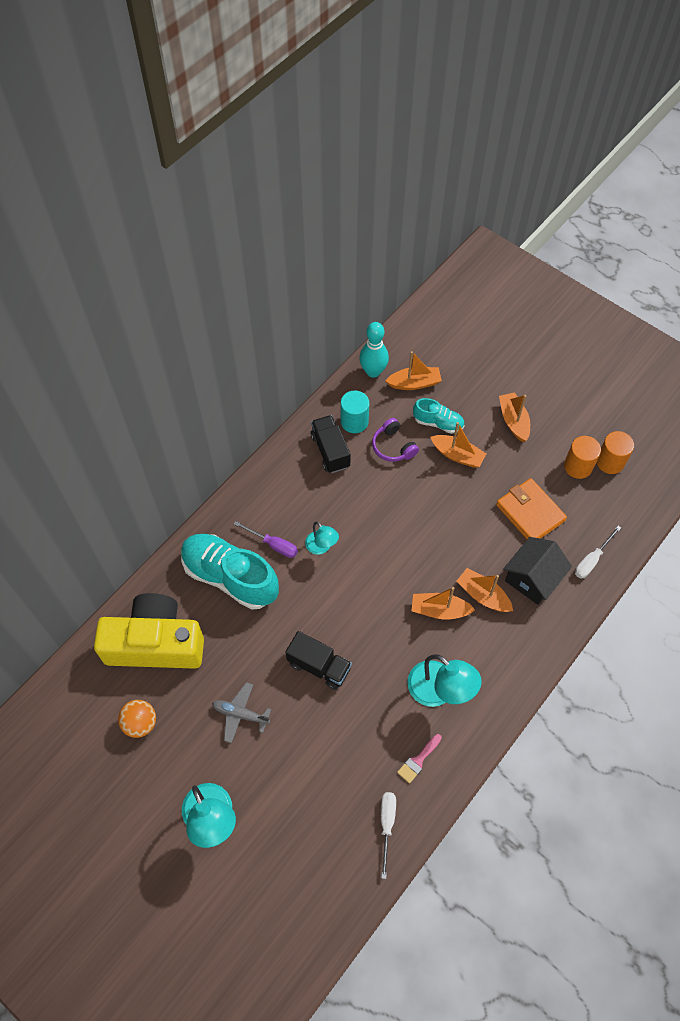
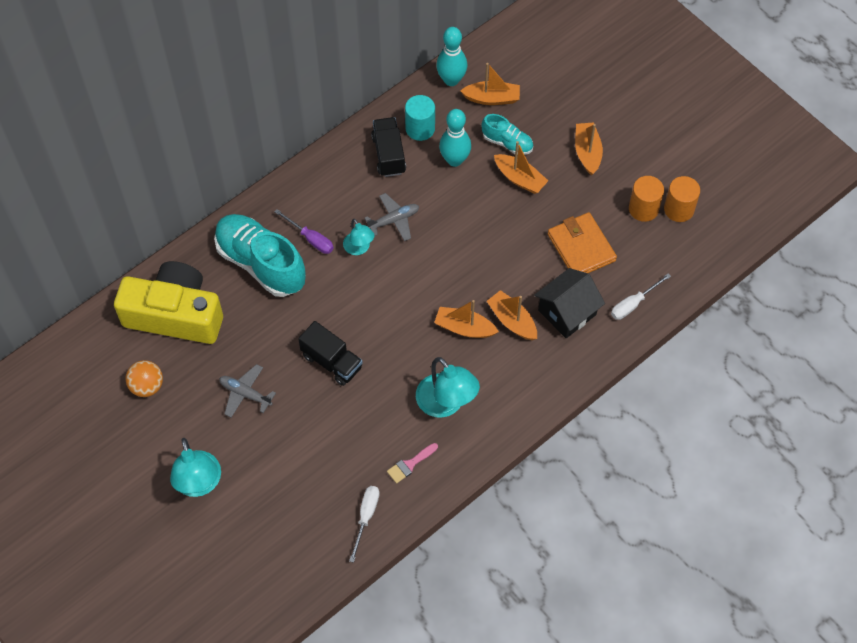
camera: 10 degrees right, 0 degrees up
(349, 514) = (394, 220): none -> grey plane
(393, 446) = (454, 160): purple headphones -> turquoise bowling pin

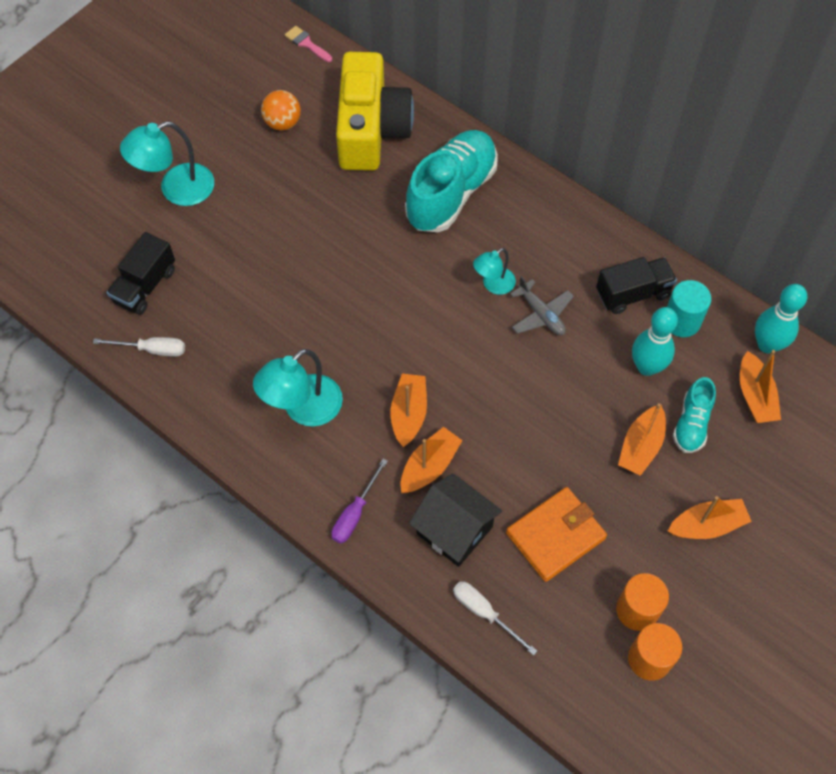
camera: 80 degrees right, 0 degrees up
(245, 393) = (287, 210): grey plane -> none
(310, 239) = (494, 234): purple screwdriver -> purple screwdriver (355, 513)
(332, 361) = (339, 283): black truck -> black truck (145, 286)
(410, 464) = (221, 383): pink brush -> pink brush (306, 43)

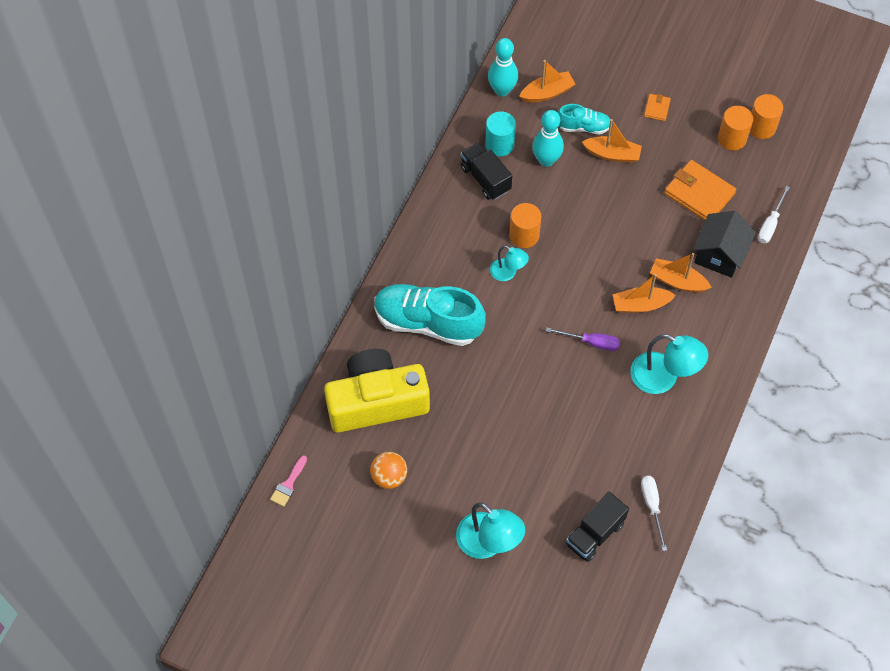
camera: 105 degrees left, 0 degrees up
(145, 286) = (595, 534): black truck -> black truck turned 120 degrees clockwise
(355, 513) = (732, 320): purple screwdriver -> purple screwdriver (591, 342)
(541, 314) = (524, 235): grey plane -> orange cylinder
(707, 525) = (657, 108): orange boat -> orange wallet

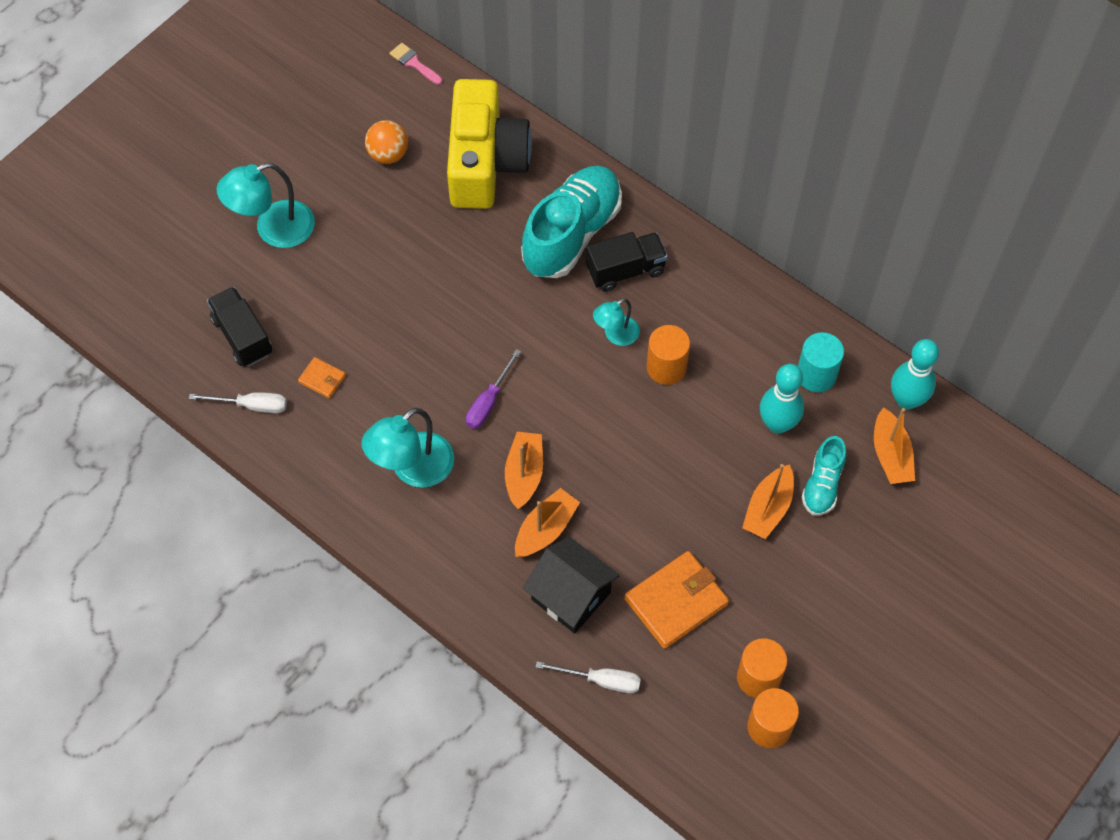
camera: 105 degrees right, 0 degrees up
(485, 179) = (765, 345): black truck -> black truck (625, 270)
(657, 108) = (834, 591): orange wallet -> orange wallet (322, 379)
(770, 224) = (601, 680): white screwdriver -> white screwdriver turned 150 degrees clockwise

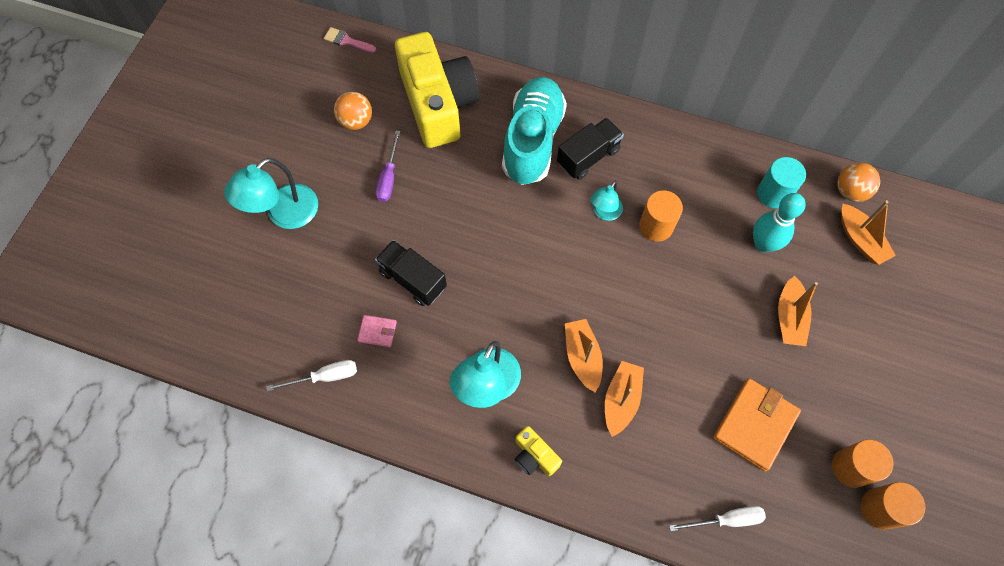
camera: 20 degrees left, 5 degrees up
(242, 336) = (293, 317): black truck -> black truck (412, 279)
(322, 379) = (377, 332): orange wallet -> pink wallet
(431, 552) = (534, 456): none -> yellow camera
(488, 401) = (526, 304): purple screwdriver -> purple screwdriver (388, 177)
(571, 596) = (668, 452): black house -> none
(822, 485) = (821, 282): turquoise shoe -> none
(906, 400) = (850, 191): turquoise bowling pin -> orange ball

